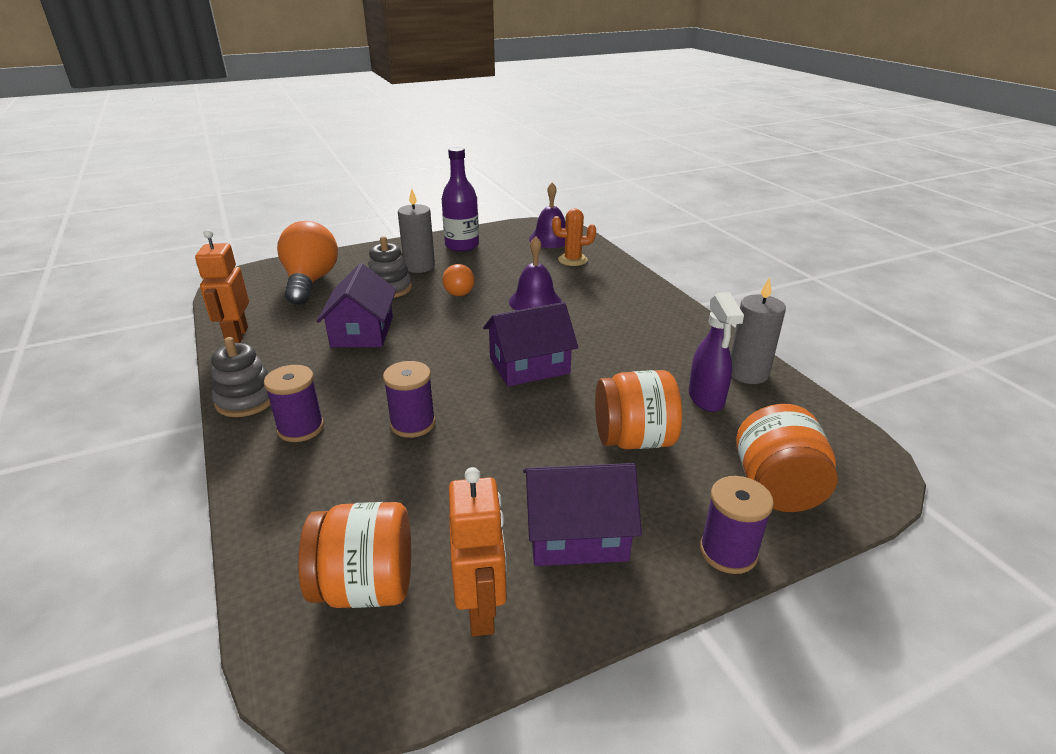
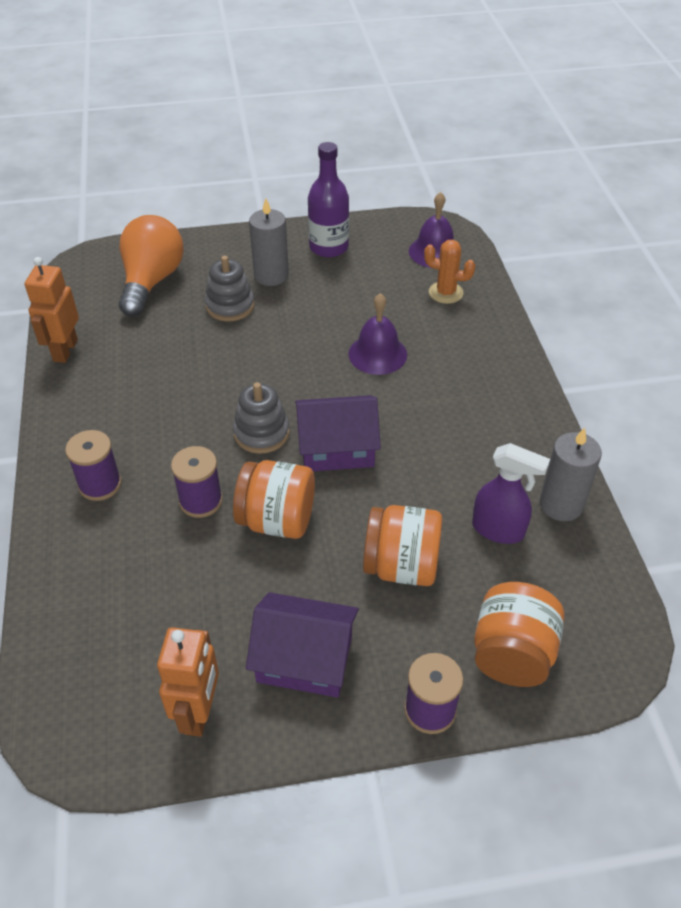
camera: 15 degrees right, 15 degrees up
(246, 400) = (59, 439): grey stacking toy -> grey stacking toy (261, 433)
(362, 331) = (186, 367): purple house -> none
(366, 587) = (115, 668): orange jar -> orange jar (277, 520)
(458, 291) = (301, 323): orange light bulb -> none
(706, 399) = (498, 530): purple spray bottle -> purple spray bottle turned 75 degrees counterclockwise

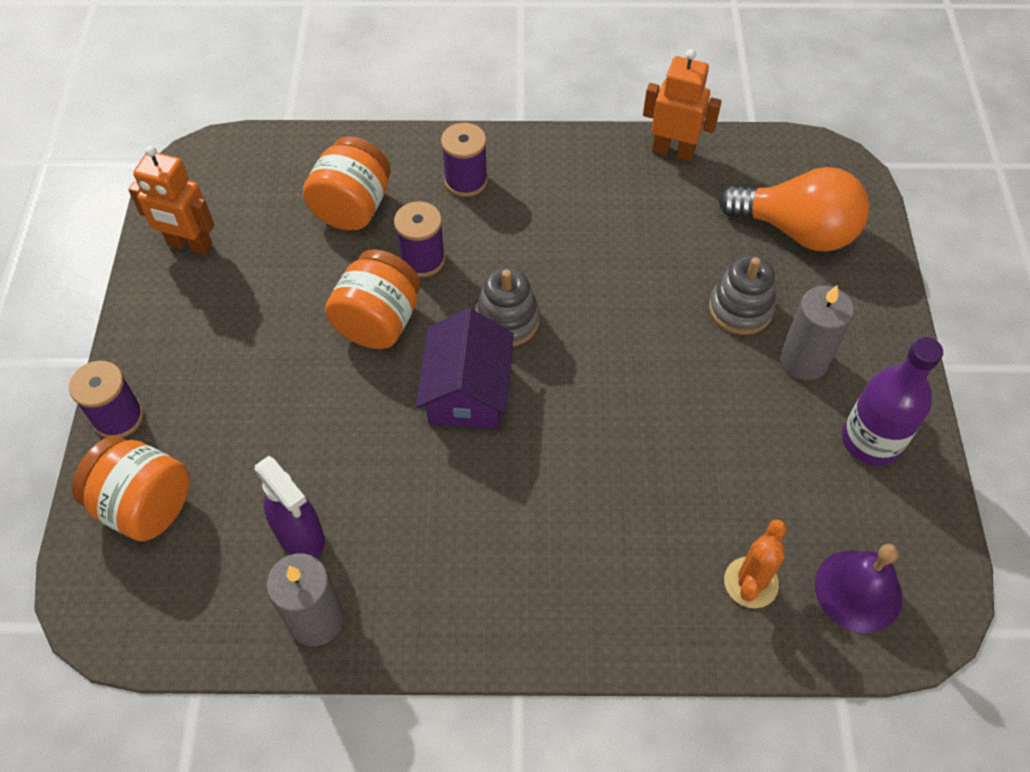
camera: 100 degrees right, 10 degrees up
(304, 658) = (210, 326): purple house -> none
(377, 354) = (624, 463): purple bell -> none
(401, 566) = (285, 425): orange jar -> orange jar (352, 208)
(498, 530) = (300, 535): purple spray bottle -> purple spray bottle turned 75 degrees counterclockwise

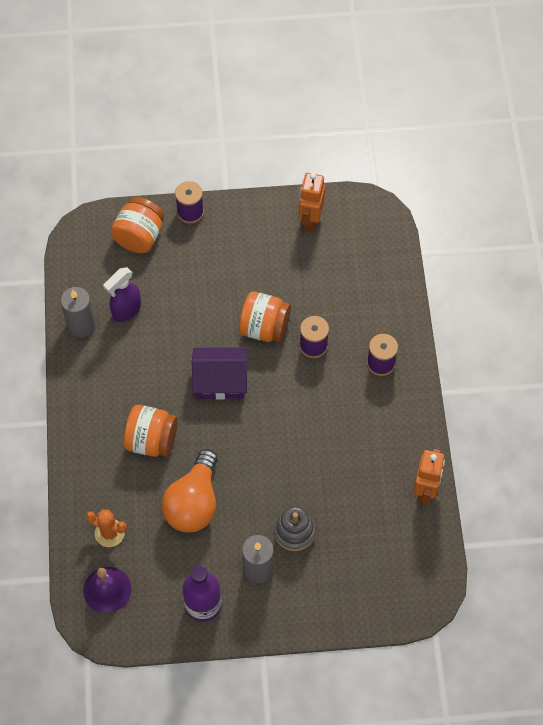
camera: 85 degrees right, 5 degrees up
(352, 208) = (350, 301): orange jar -> orange jar (152, 440)
(507, 320) = (272, 397): grey stacking toy -> none
(796, 231) = (363, 569): orange light bulb -> orange light bulb (193, 503)

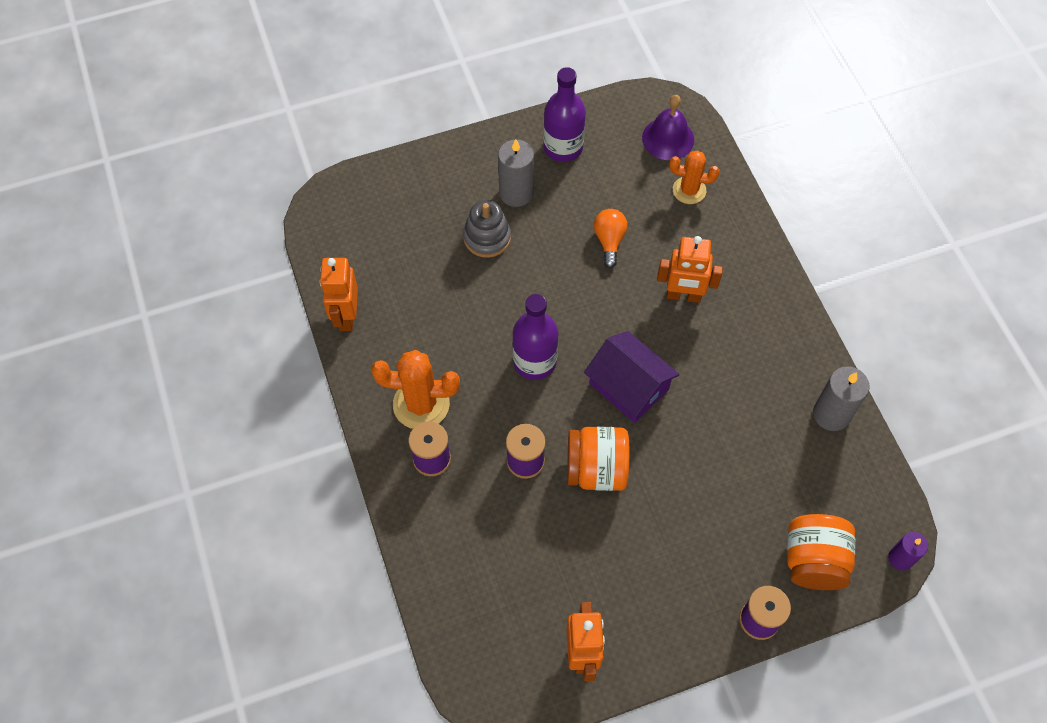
camera: 165 degrees right, 0 degrees up
(82, 225) = (900, 558): none -> purple candle
(126, 310) = (783, 448): purple spray bottle -> none
(152, 440) = (683, 296): orange jar -> orange robot
(193, 503) = (609, 241): orange light bulb -> orange light bulb, size x0.53
(220, 380) = (629, 386): purple house -> purple house turned 60 degrees clockwise
(285, 416) = (534, 361): none -> purple bottle
(380, 405) = (421, 404): none -> orange cactus

